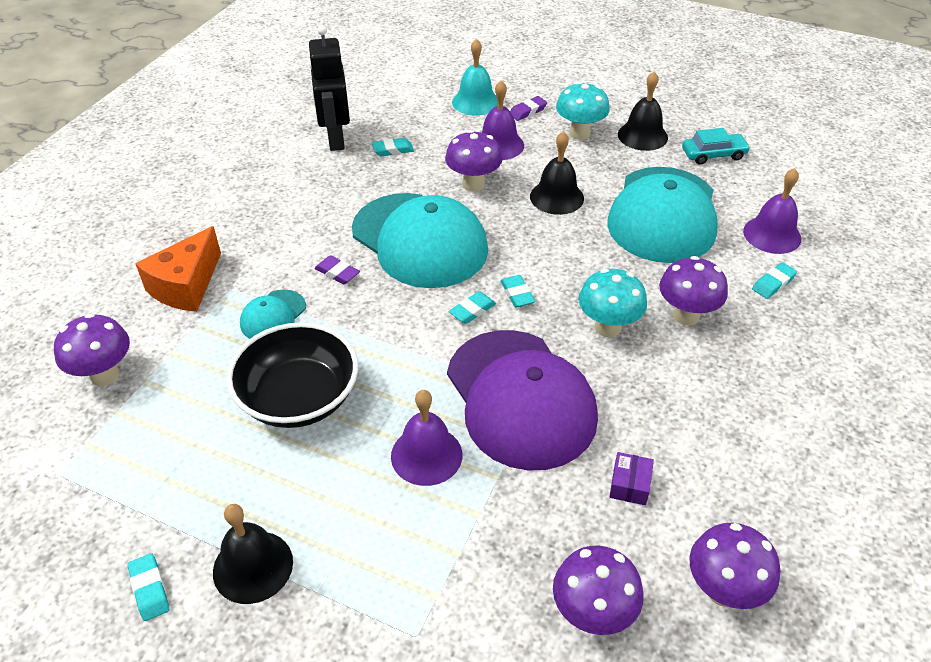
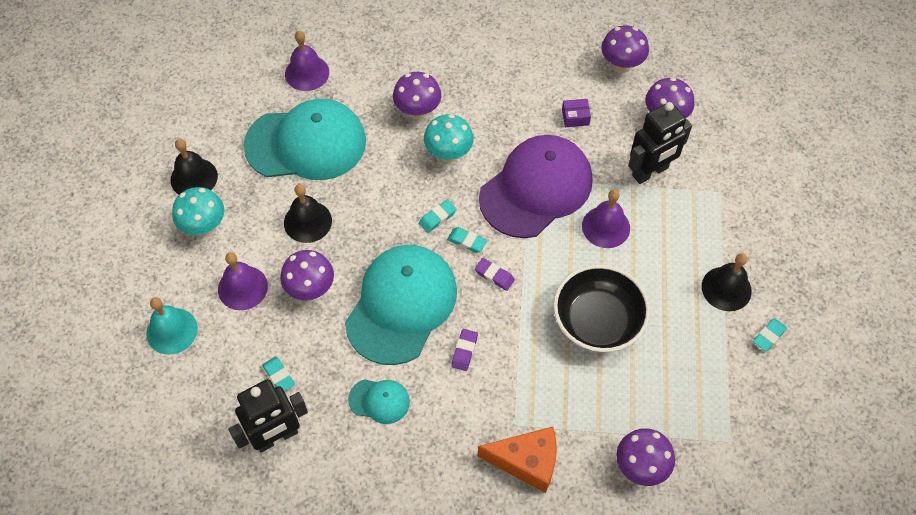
camera: 110 degrees left, 15 degrees up
(273, 316) = (530, 376): turquoise cap -> turquoise cap (379, 401)
(494, 547) = (650, 172): none -> black robot
(527, 111) = (177, 279): purple eraser -> purple eraser (494, 276)
(713, 154) = (209, 122): turquoise car -> none
(773, 283) = (363, 67): turquoise eraser -> none

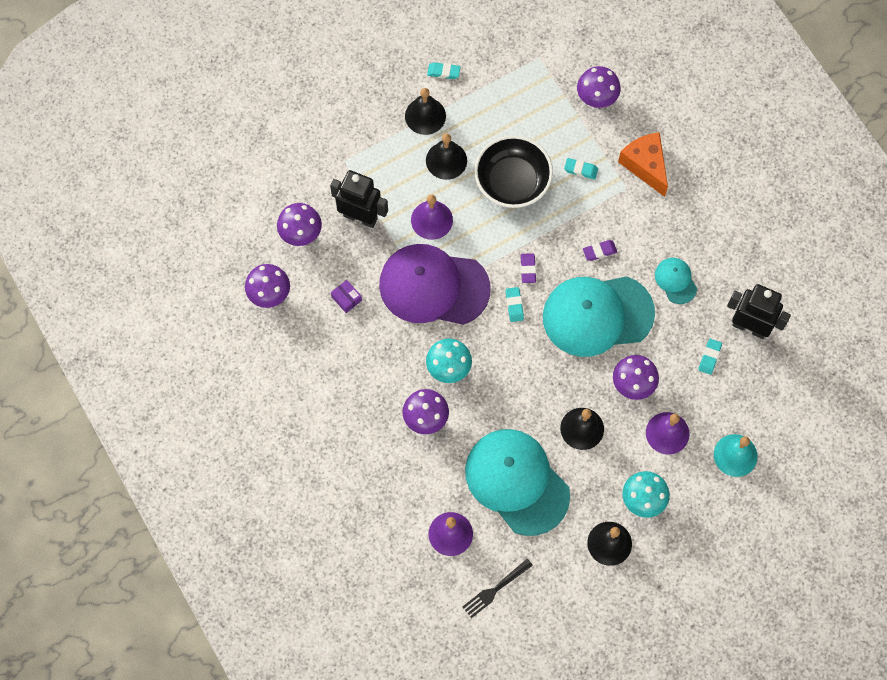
camera: 125 degrees left, 10 degrees up
(235, 76) = (495, 589): none -> black fork
(437, 218) = (510, 339): turquoise eraser -> turquoise eraser (581, 170)
(662, 277) = (446, 160): none -> black bell

